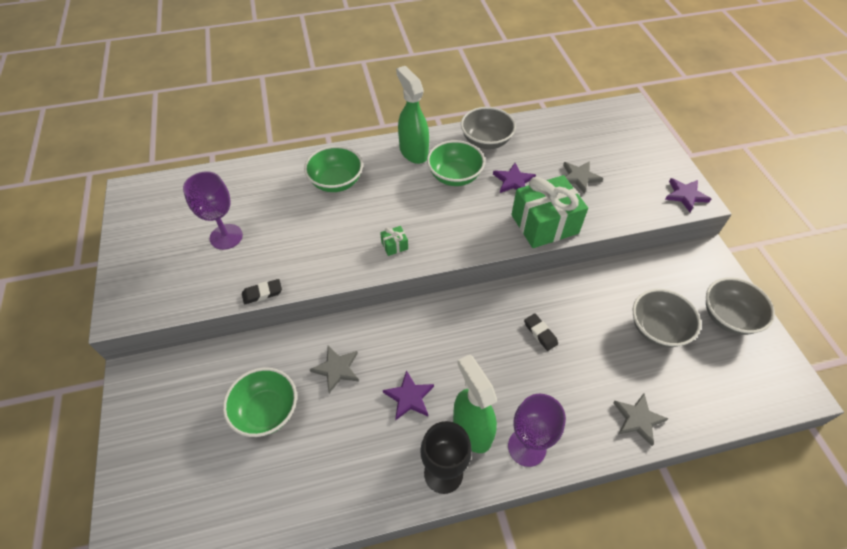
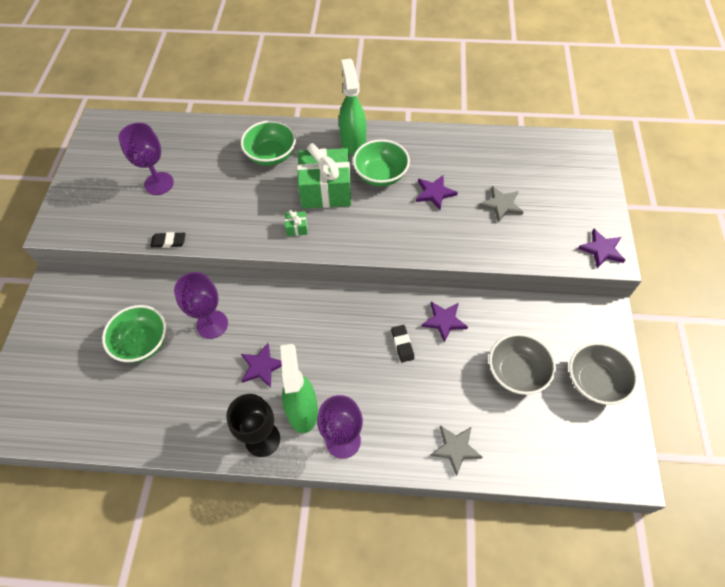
camera: 20 degrees right, 5 degrees up
(337, 369) = (212, 324): grey star -> purple goblet
(486, 141) = (427, 147): grey bowl -> none
(544, 224) = (444, 243): green gift -> green gift (326, 190)
(569, 300) = (444, 321): none -> purple star

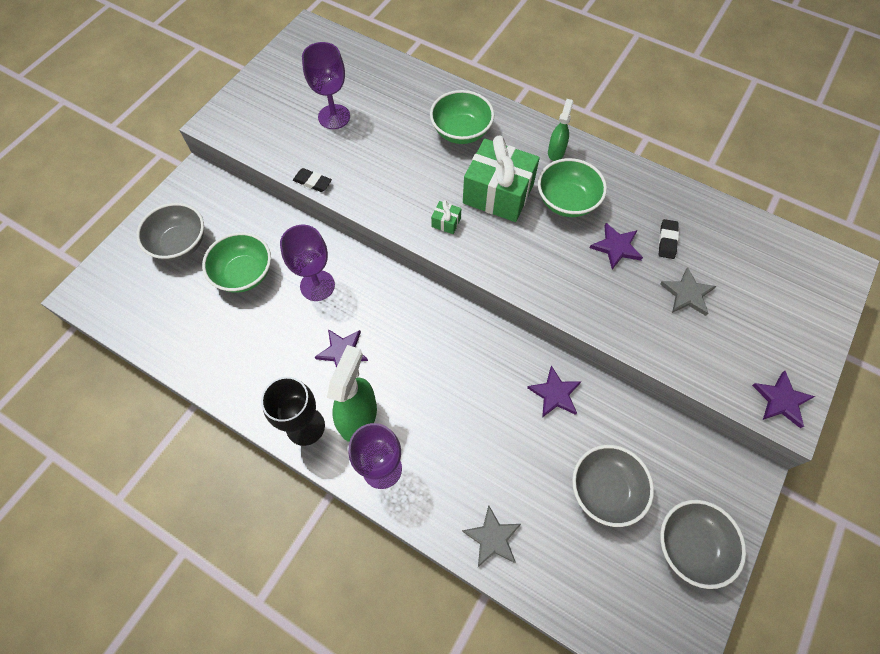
camera: 25 degrees right, 5 degrees up
(69, 343) = (180, 244): none -> grey bowl
(353, 142) = (556, 152): green spray bottle -> green spray bottle, size x0.57
(402, 344) = (496, 398): black eraser -> black eraser (667, 240)

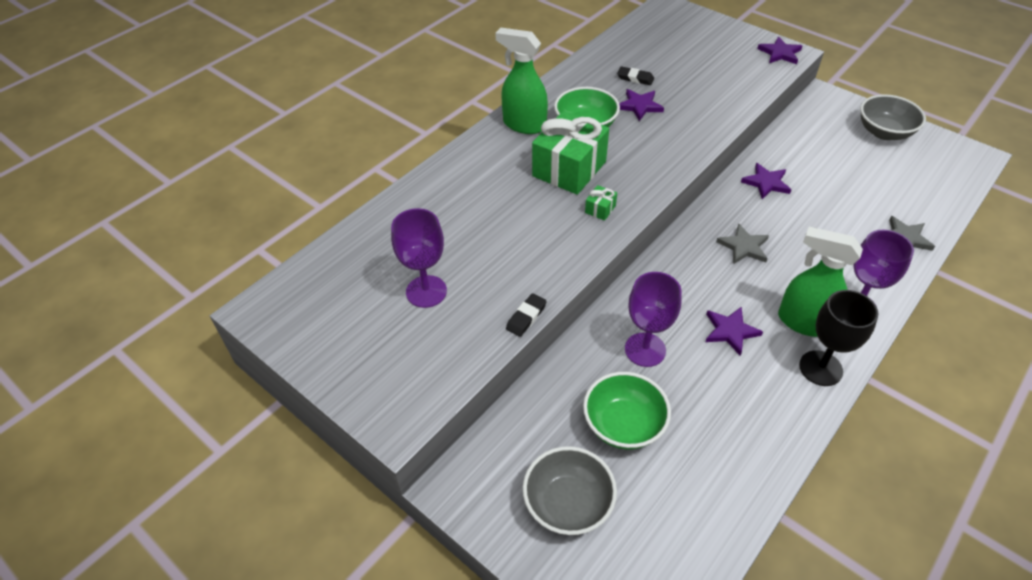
camera: 80 degrees left, 15 degrees down
(461, 131) = (480, 186): green bowl -> none
(556, 152) = (524, 125): green spray bottle -> green spray bottle, size x1.76
(605, 490) = (849, 167): grey bowl -> none
(687, 294) = (688, 77): grey star -> grey star (743, 246)

